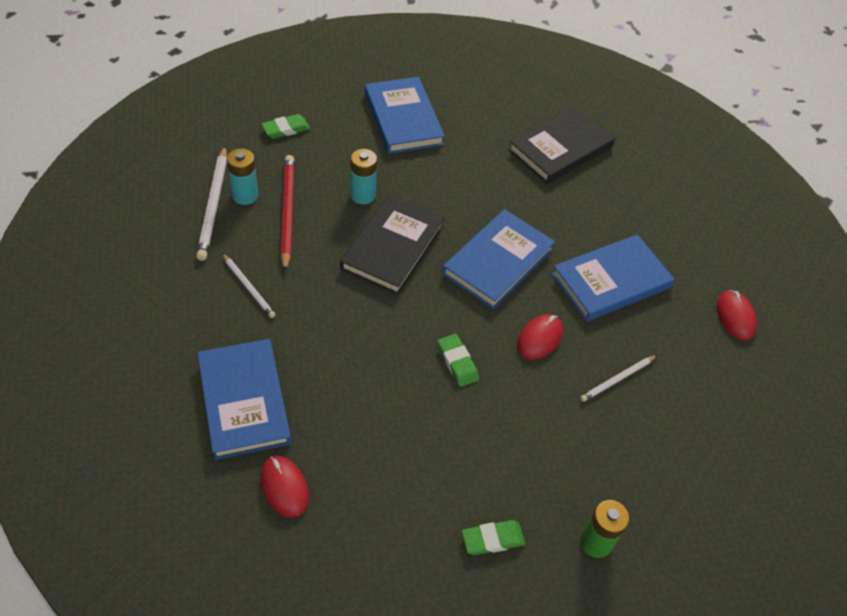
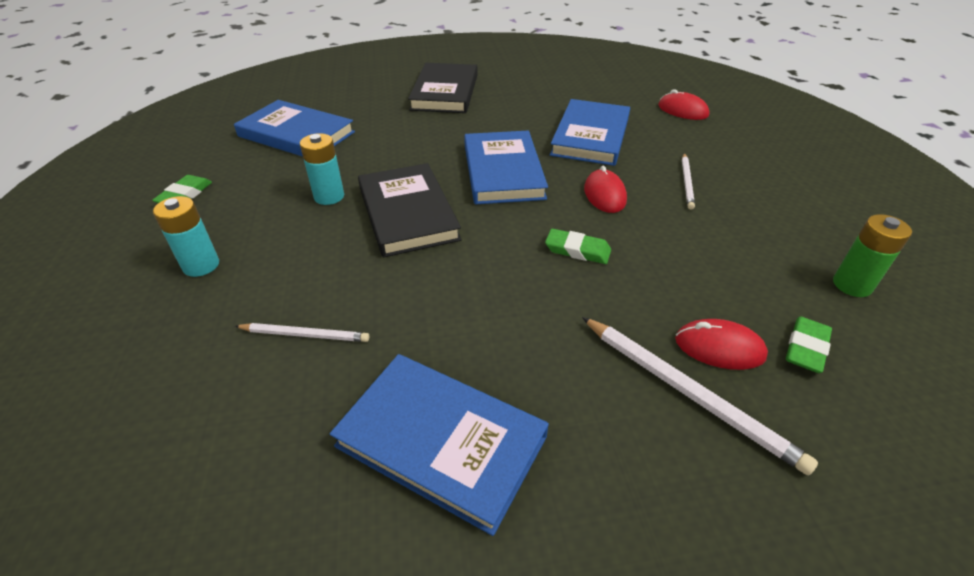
camera: 40 degrees left, 10 degrees down
(214, 205) = (170, 294): white pencil -> white pencil (687, 392)
(284, 487) = (602, 485): red mouse -> red mouse (719, 348)
(287, 213) = (268, 250): red pencil -> none

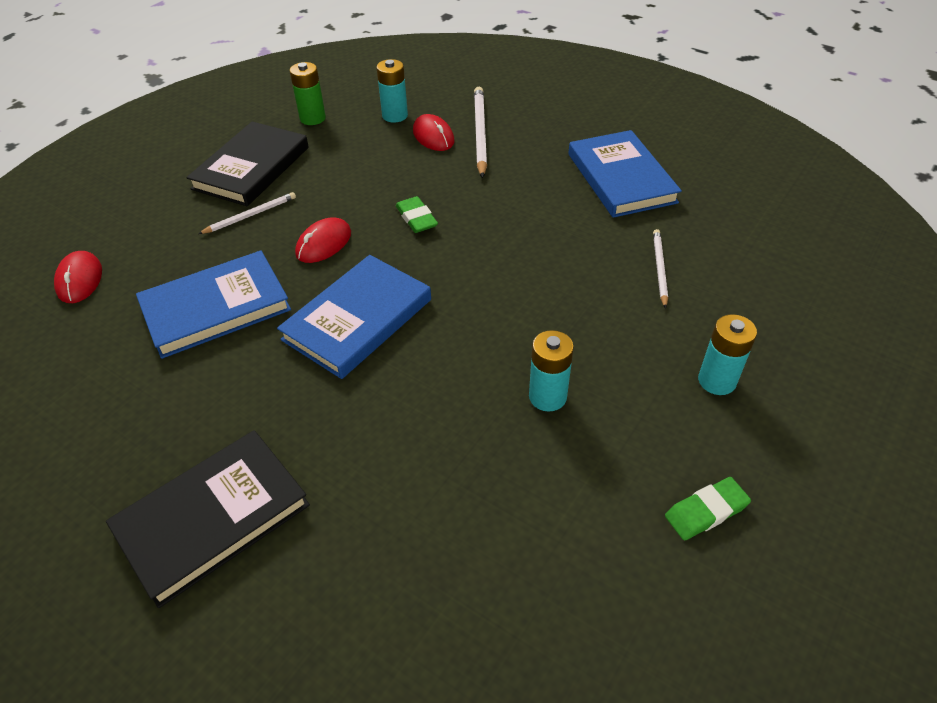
camera: 135 degrees left, 5 degrees up
(296, 134) = (500, 560): blue book -> none
(304, 334) = (659, 269): white pencil -> white pencil turned 45 degrees clockwise
(407, 213) = (496, 326): black book -> black book (251, 168)
(806, 348) = (395, 115): green eraser -> turquoise battery

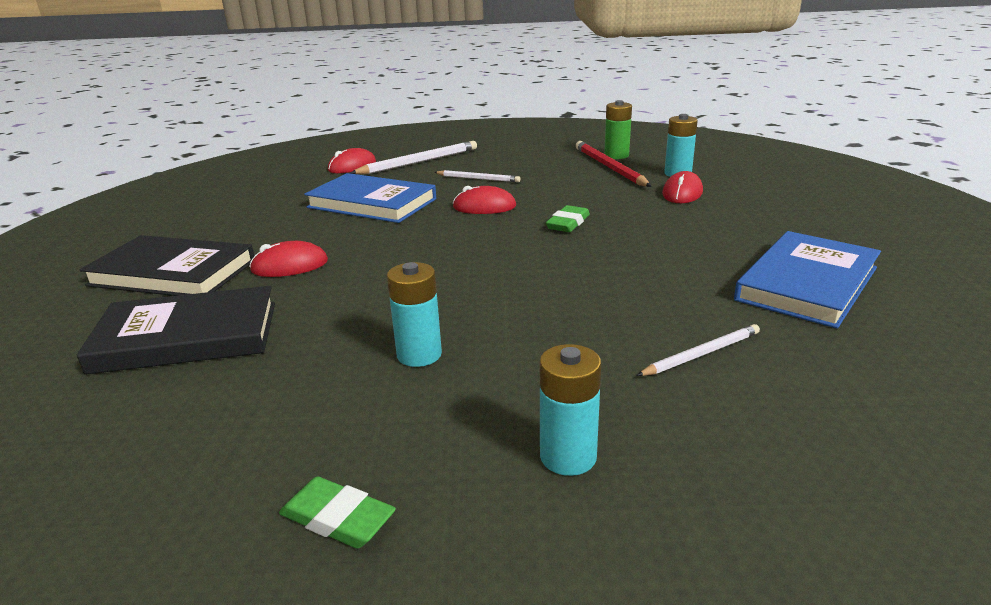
camera: 55 degrees right, 20 degrees down
(251, 168) = (527, 162): black book -> black book (187, 337)
(302, 419) = (289, 266): none -> red mouse
(333, 136) = (609, 167): none -> red pencil
(358, 319) = (417, 246): blue book -> none
(480, 133) = (726, 206): white pencil -> white pencil (418, 162)

